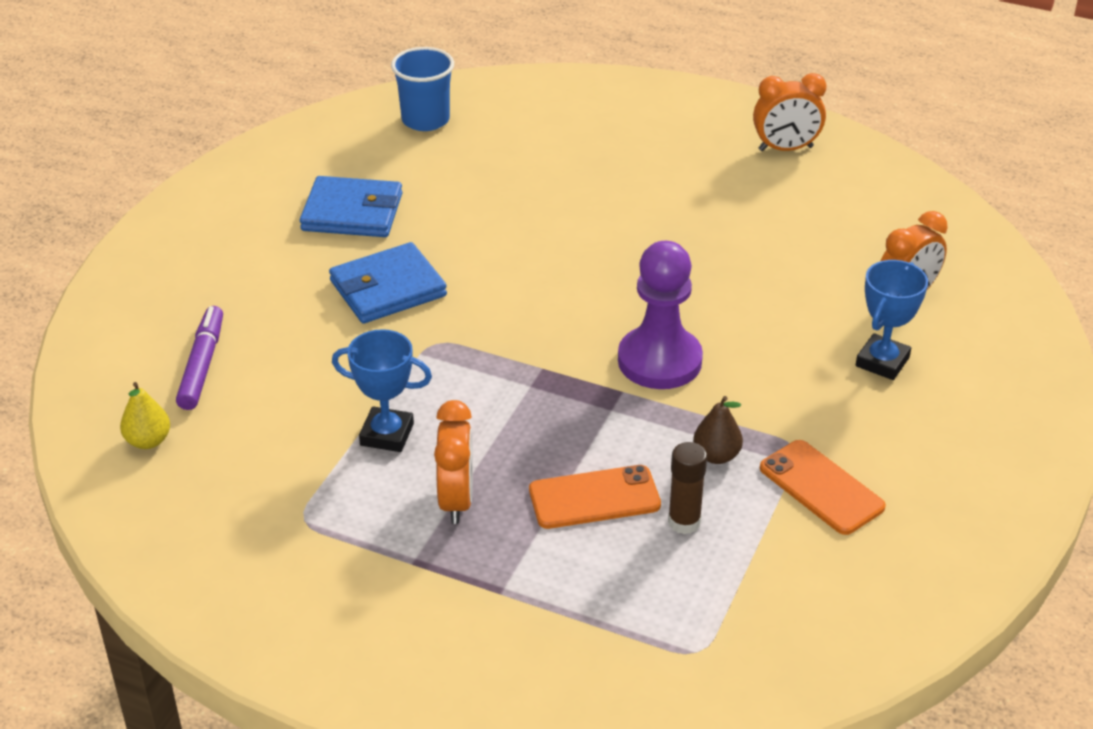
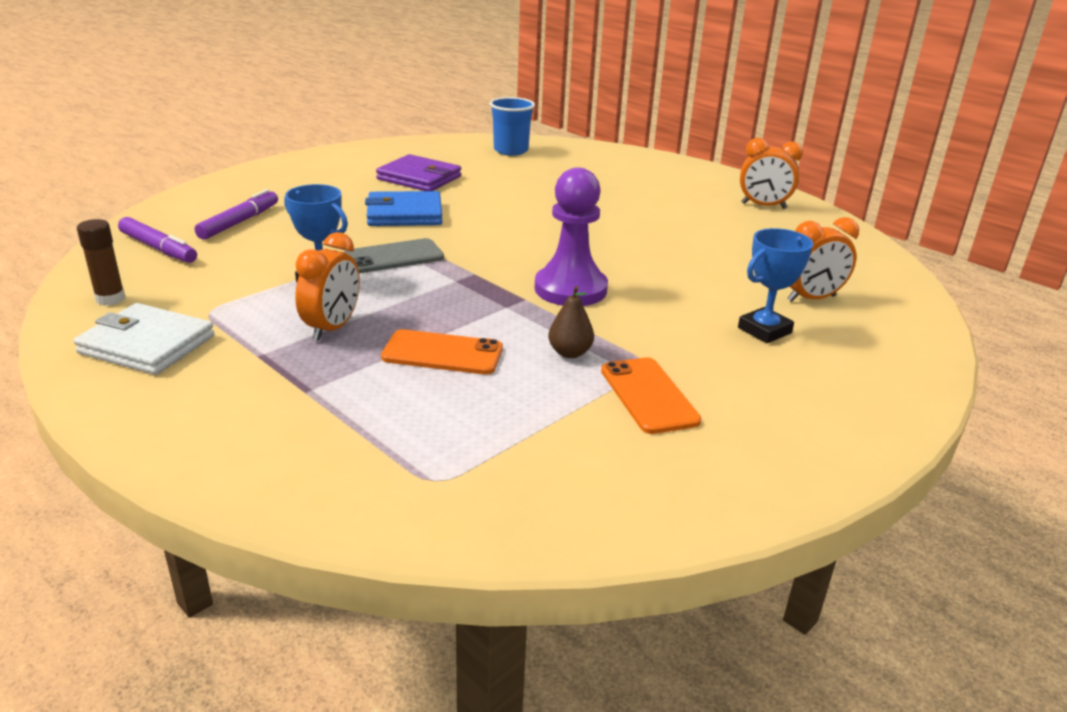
camera: 20 degrees right, 10 degrees down
(148, 441) = (158, 248): yellow pear -> purple marker
(284, 588) = (147, 345): none -> white wallet
(352, 212) = (419, 178): blue wallet -> purple wallet
(434, 369) = (393, 257): none -> grey phone
(684, 522) = (504, 387): brown glue stick -> brown glue stick (110, 299)

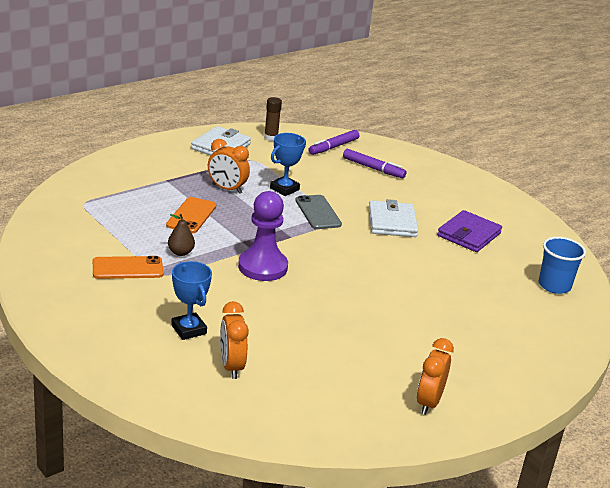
camera: 95 degrees right, 0 degrees up
(404, 214) = (392, 222): blue wallet -> white wallet

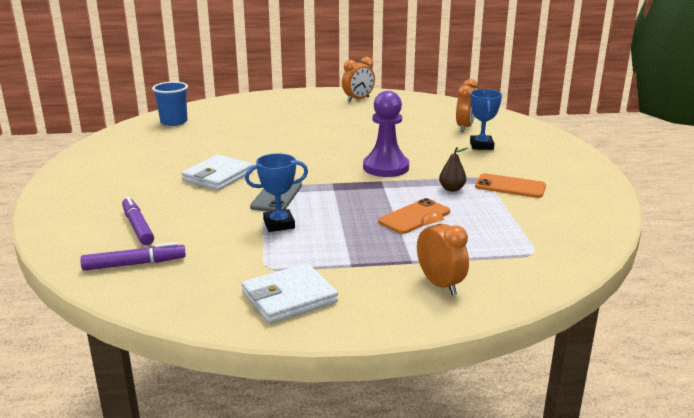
camera: 145 degrees left, 5 degrees down
(227, 189) = (346, 237): orange clock -> orange clock (440, 284)
(271, 137) = (197, 298): brown glue stick -> none
(469, 234) = (168, 156): purple wallet -> none

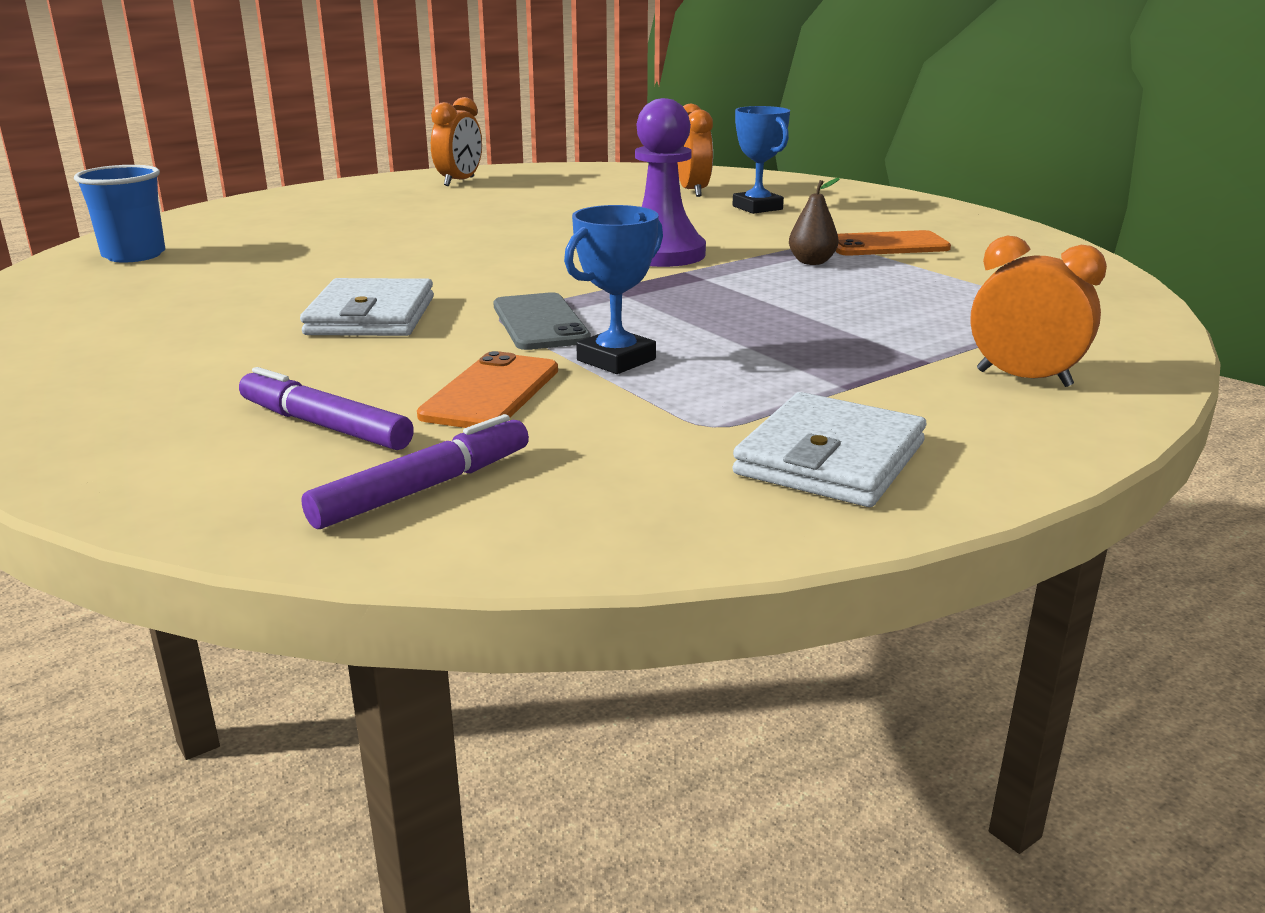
camera: 30 degrees left, 0 degrees up
(414, 217) = (822, 305): orange phone -> orange phone (491, 392)

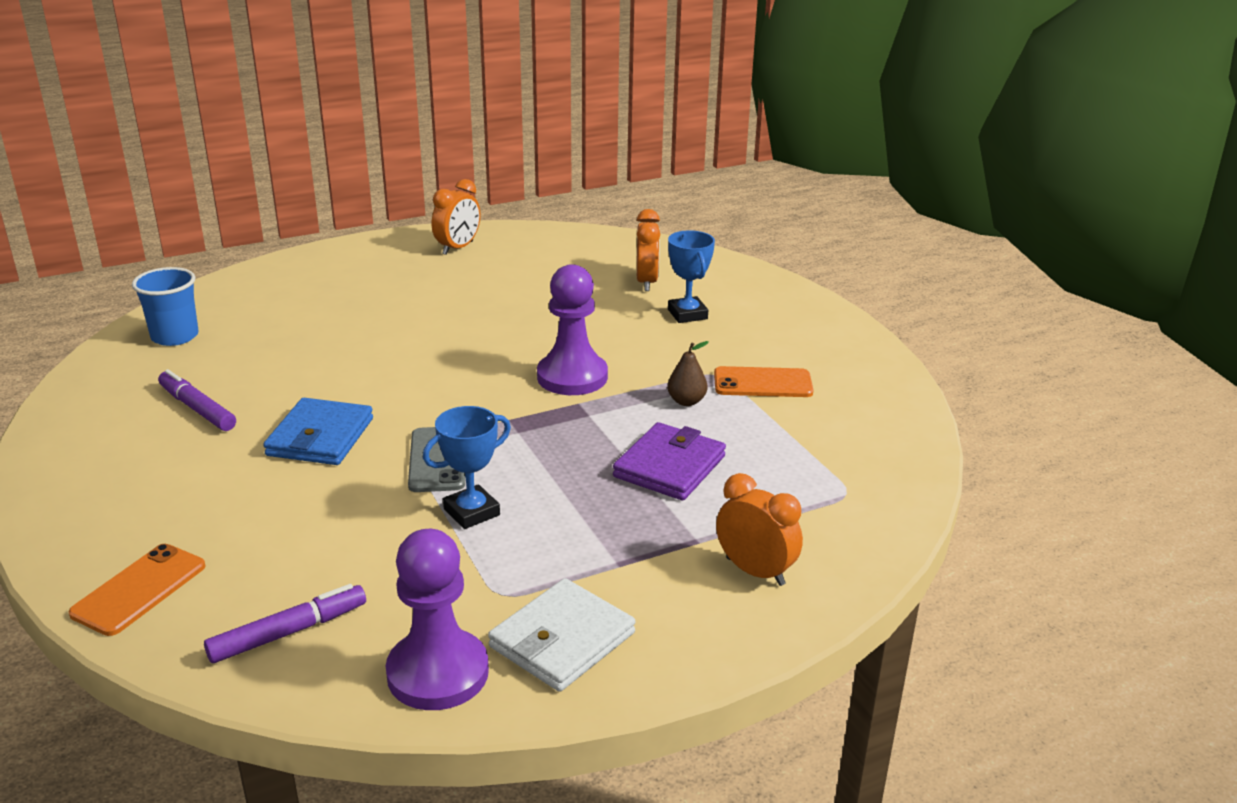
camera: 10 degrees right, 5 degrees up
(325, 425) = (248, 560): purple marker -> purple marker (197, 408)
(371, 316) = (320, 437): white wallet -> blue wallet
(491, 392) = (369, 539): orange phone -> orange phone (139, 589)
(677, 507) = (438, 673): none -> purple pawn
(837, 308) = (669, 466): none -> purple wallet

